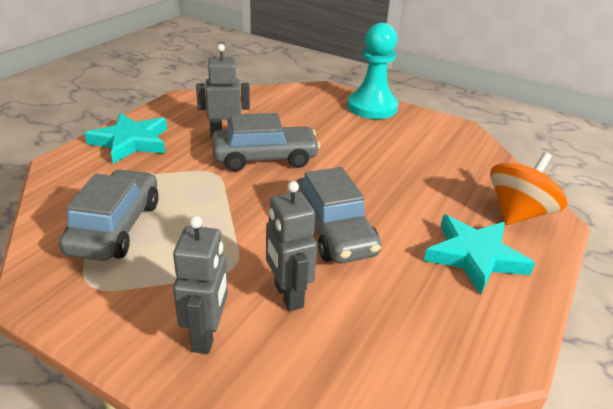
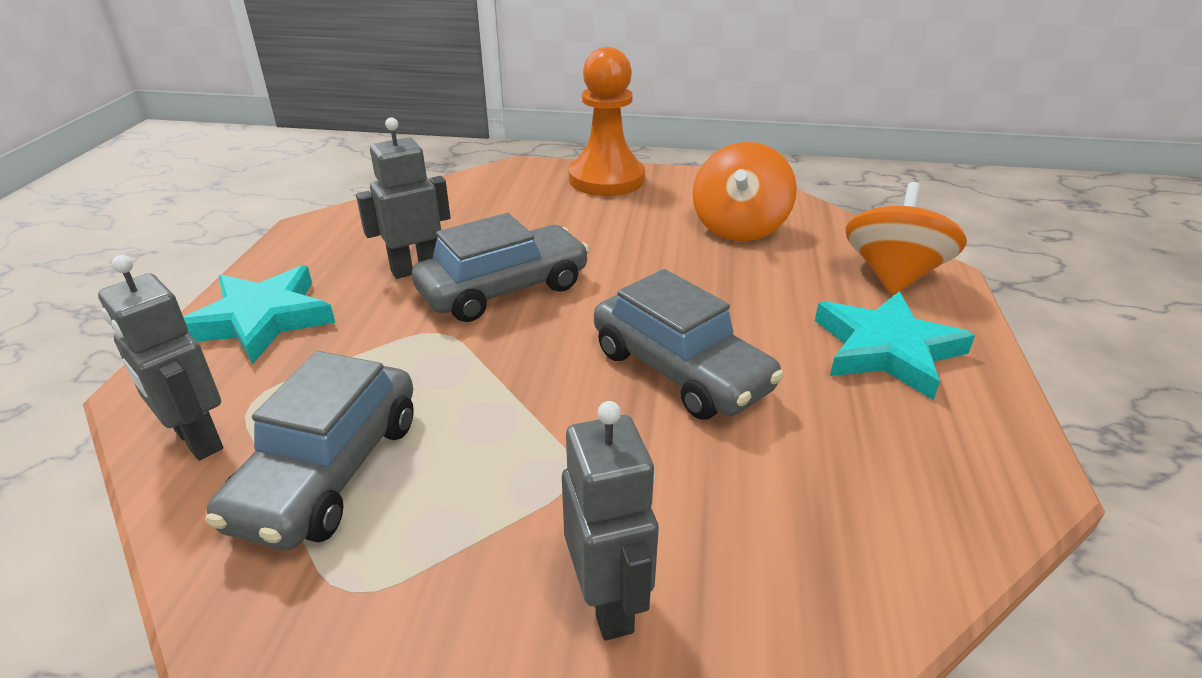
camera: 20 degrees left, 0 degrees up
(115, 227) = (329, 471): grey car -> grey car turned 150 degrees counterclockwise
(288, 295) = (686, 491): grey robot -> grey robot (197, 440)
(372, 107) = (606, 179): turquoise pawn -> orange pawn
(436, 157) = (739, 227): none -> orange spinning top

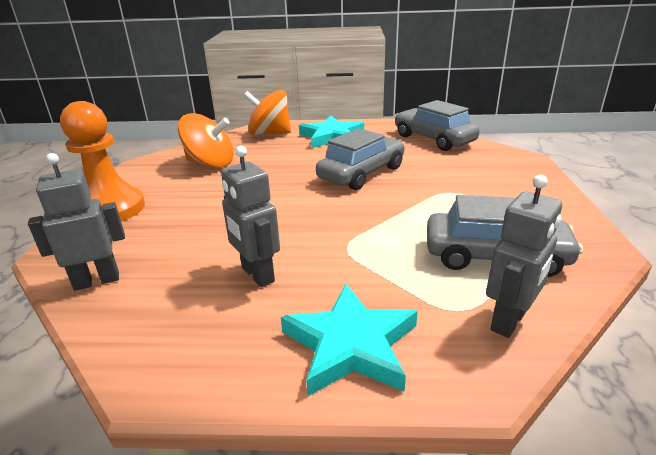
camera: 95 degrees left, 5 degrees down
(504, 289) = (288, 230): grey car -> grey car (433, 139)
(608, 602) = (508, 179): grey robot -> grey robot (97, 281)

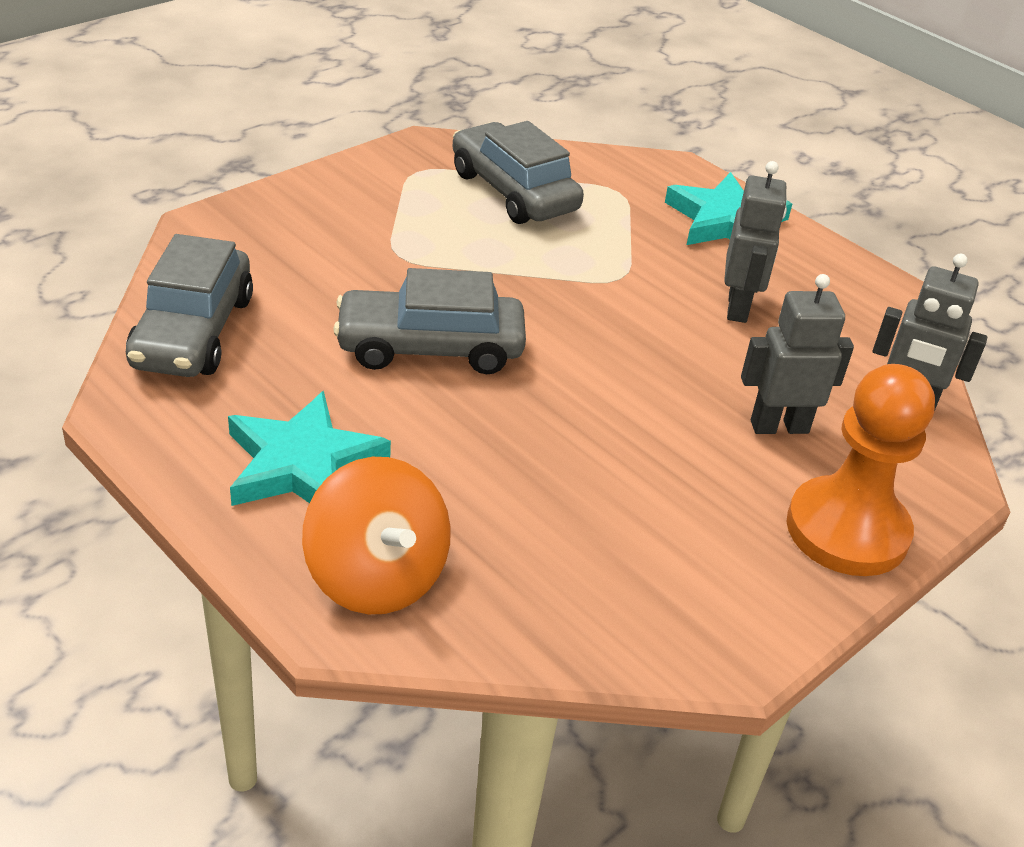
camera: 140 degrees left, 10 degrees up
(210, 163) = (604, 547): orange spinning top -> none
(509, 321) = (598, 167): grey robot -> grey robot (779, 426)

